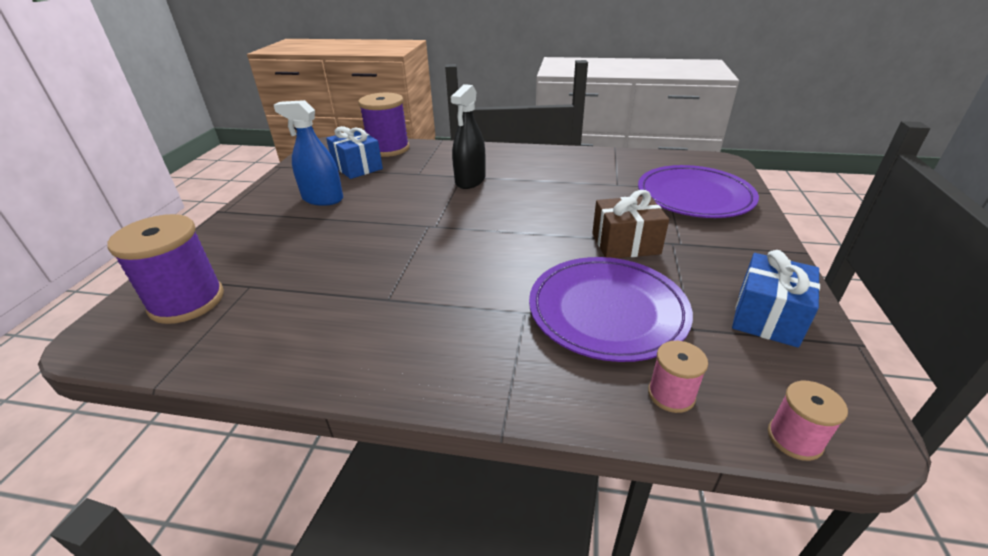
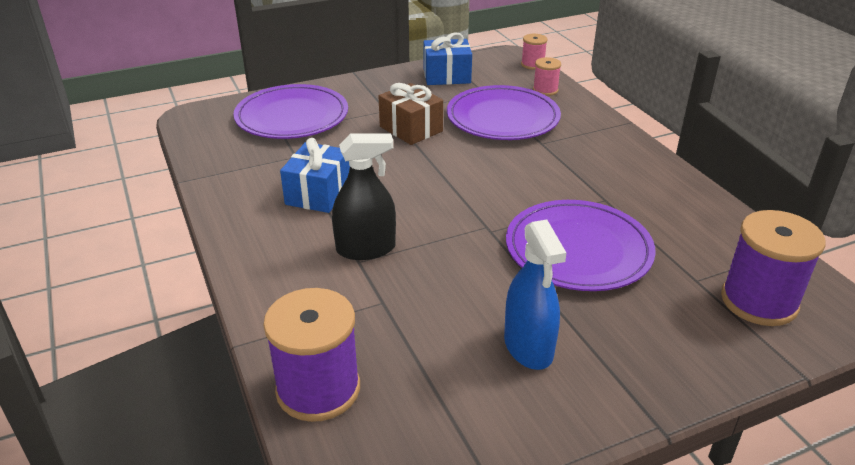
camera: 125 degrees left, 0 degrees up
(357, 167) = (415, 379): blue gift -> blue gift (318, 193)
(357, 251) = (578, 250): none -> purple plate

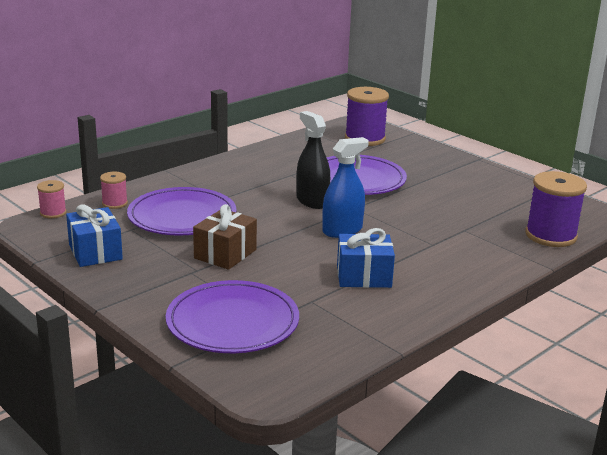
camera: 110 degrees left, 10 degrees down
(366, 249) = (417, 244): black spray bottle -> black spray bottle (312, 201)
(528, 347) = (458, 187): blue spray bottle -> blue spray bottle (342, 230)

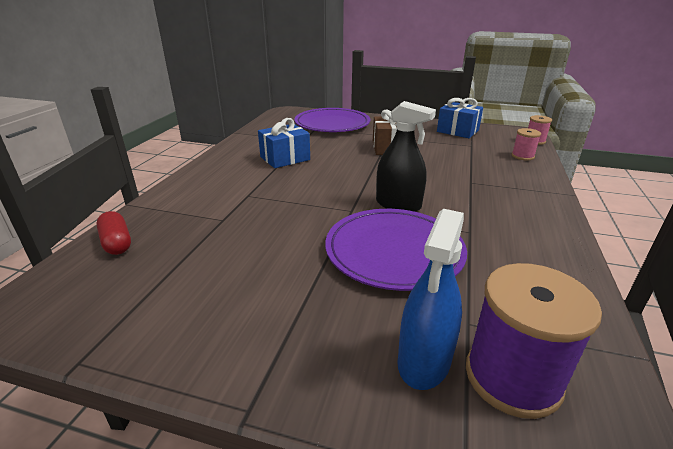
camera: 150 degrees right, 5 degrees up
(182, 216) = (463, 161): purple plate -> none
(342, 230) = (335, 185): blue spray bottle -> blue spray bottle (424, 360)
(550, 235) = (117, 243): purple spool -> red capsule

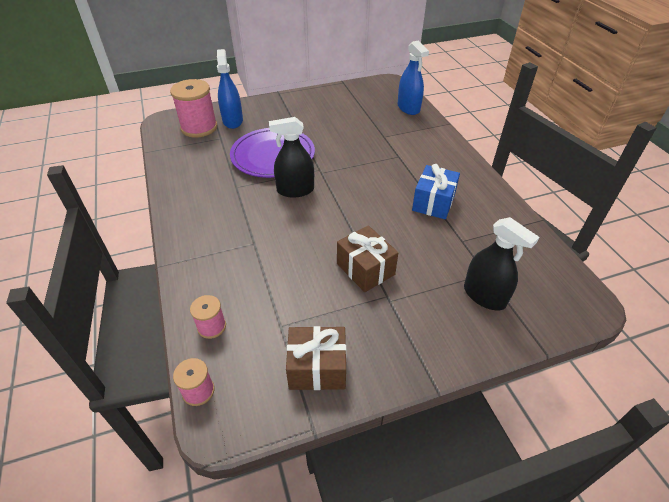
camera: 145 degrees right, 15 degrees up
(117, 243) = (408, 108): red capsule -> blue spray bottle
(332, 124) = (484, 296): purple plate -> black spray bottle
(457, 131) = (317, 368): blue gift -> brown gift
(512, 377) = (199, 127): purple spool -> pink spool

